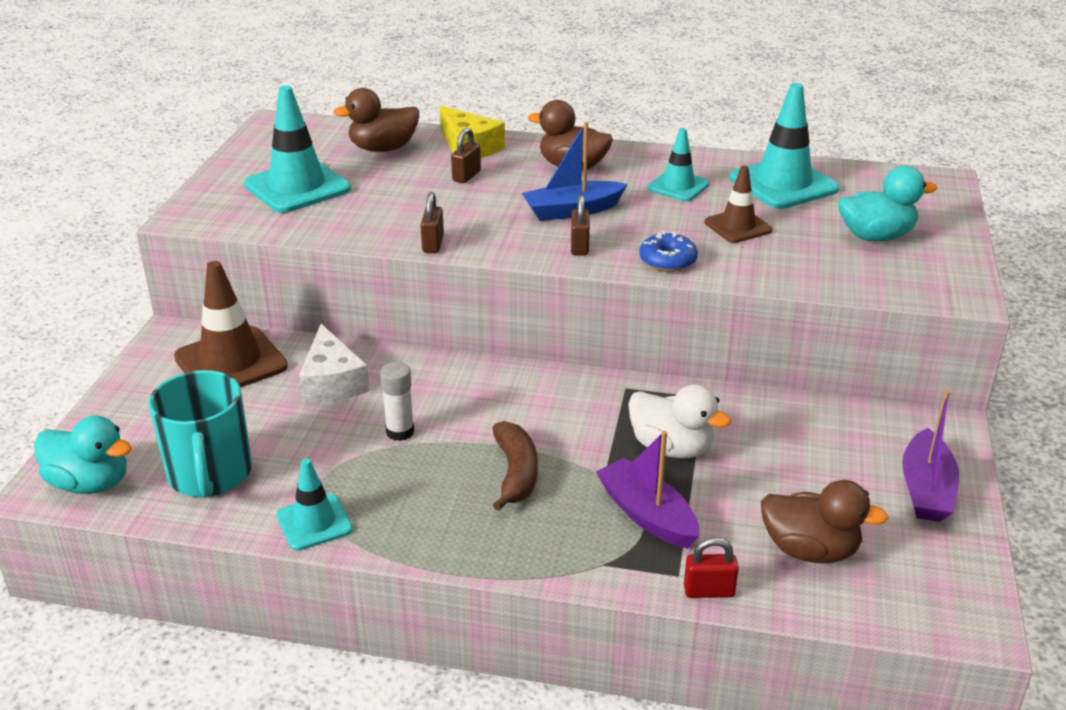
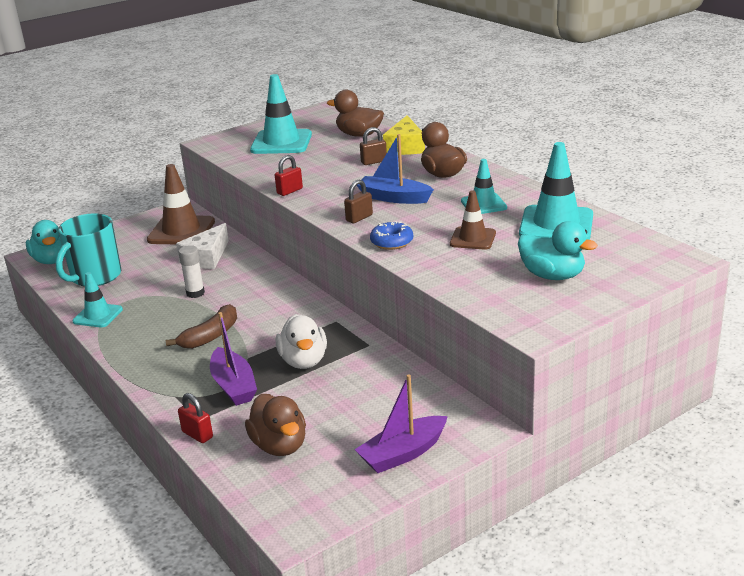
camera: 45 degrees right, 5 degrees down
(433, 244) = (289, 191): brown padlock -> red padlock
(647, 515) = (233, 386): purple boat -> purple boat turned 150 degrees clockwise

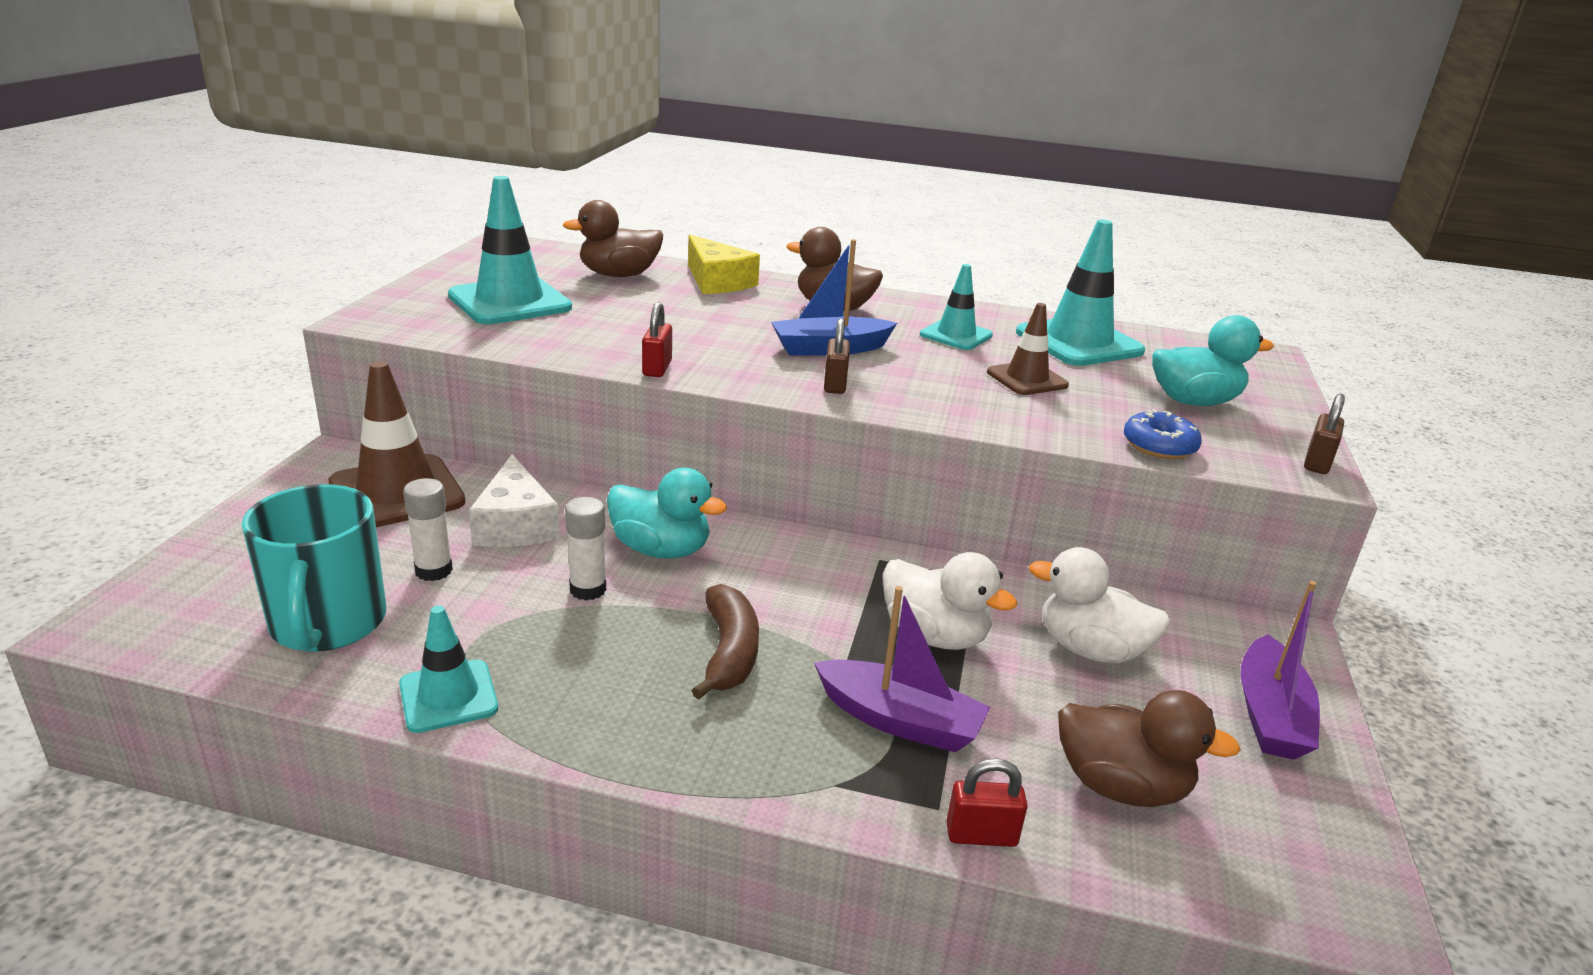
camera: 45 degrees left, 0 degrees up
(52, 260) = (166, 622): turquoise duck -> turquoise duck (661, 550)
(152, 268) = (434, 571): none -> white glue stick
(366, 394) = (1090, 649): none -> white duck
(374, 162) = (710, 307): brown padlock -> brown padlock (1317, 463)
(392, 242) = (941, 407): blue donut -> blue donut (1159, 446)

